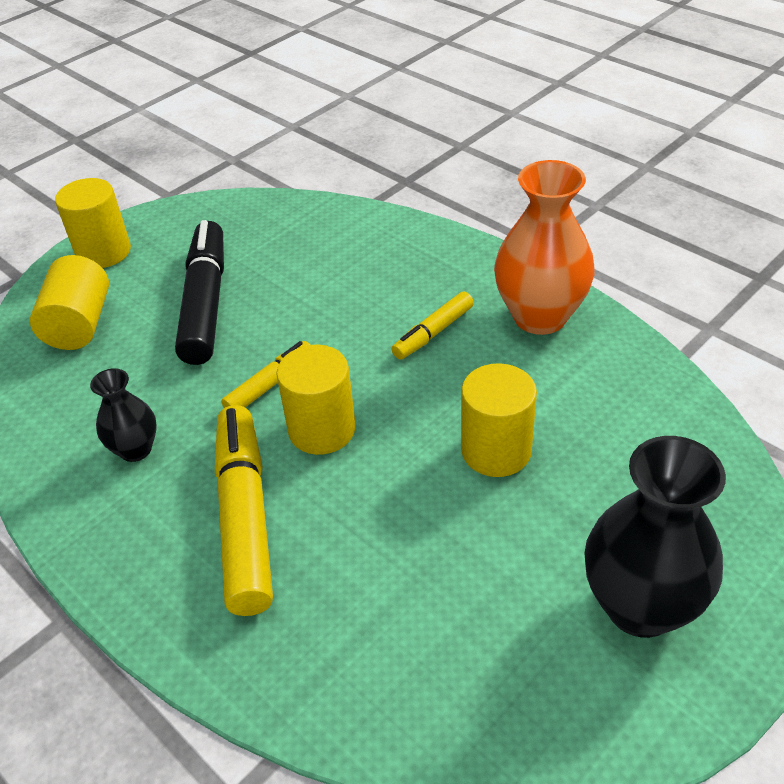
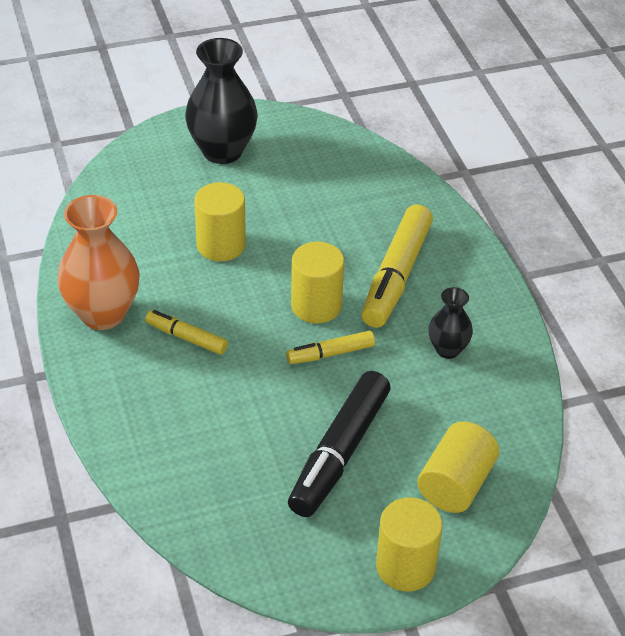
camera: 155 degrees left, 0 degrees up
(433, 333) = (186, 338): yellow marker -> yellow marker turned 135 degrees counterclockwise

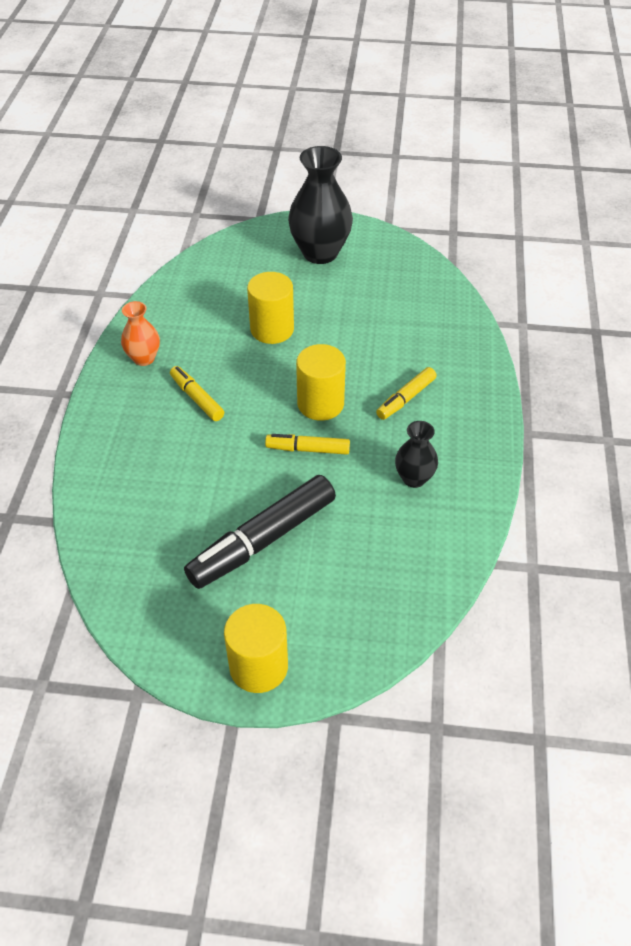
camera: 25 degrees right, 5 degrees up
(103, 314) = (144, 358): orange vase -> orange vase, size x0.54
(396, 276) = (406, 398): yellow marker -> yellow marker, size x0.53
(455, 484) = (349, 605): yellow cylinder -> none

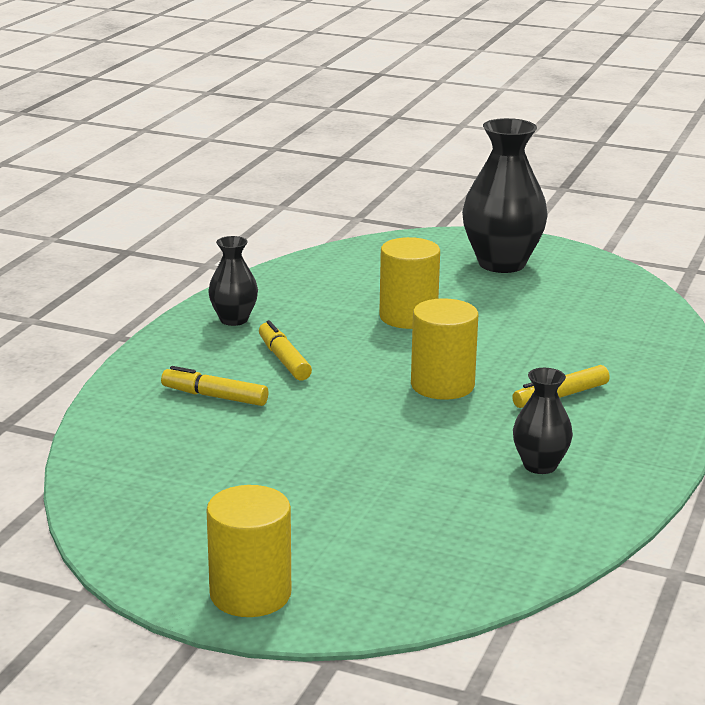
camera: 15 degrees right, 25 degrees down
(144, 358) = (234, 320): orange vase -> black vase
(263, 540) = (310, 488): black marker -> none
(308, 449) = (407, 421): yellow marker -> yellow marker (215, 396)

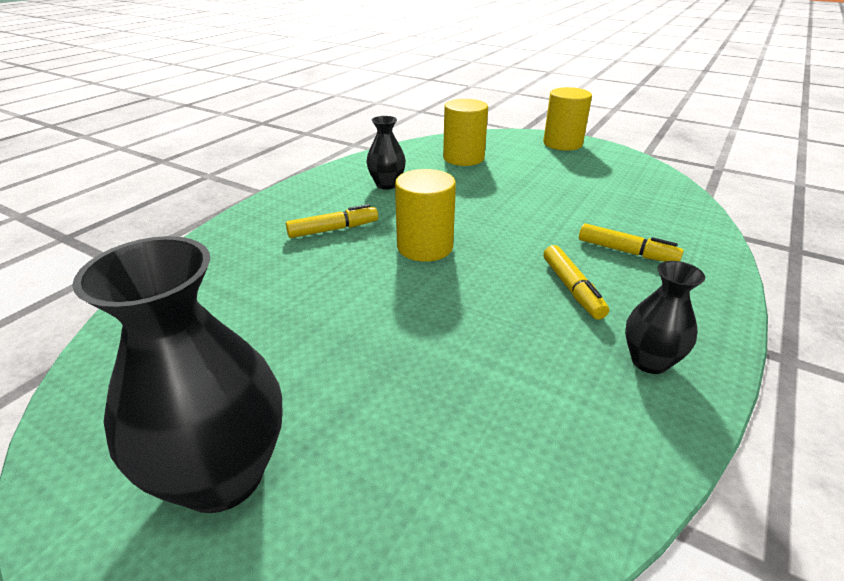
camera: 170 degrees left, 10 degrees up
(408, 317) = (427, 344): yellow cylinder -> yellow cylinder (463, 158)

